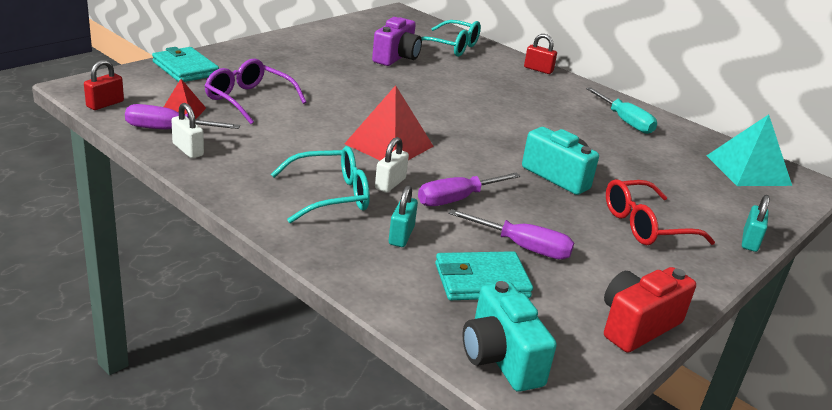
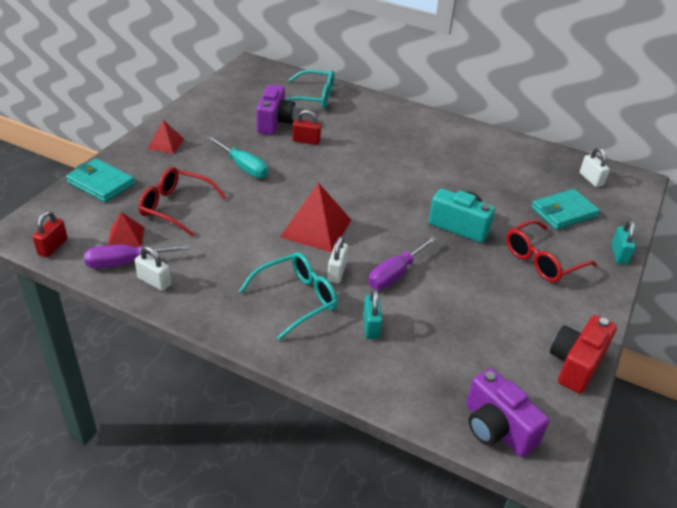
camera: 15 degrees left, 10 degrees up
(248, 100) = (175, 207): purple glasses -> red glasses
(270, 52) = (166, 144): none -> red pyramid
(481, 281) = (450, 355): turquoise wallet -> turquoise wallet (564, 212)
(500, 358) = (496, 428): turquoise camera -> purple camera
(523, 247) = (465, 310): purple screwdriver -> none
(538, 69) = (394, 107): red padlock -> red padlock (306, 141)
(625, 121) = (483, 150): turquoise screwdriver -> turquoise screwdriver (243, 167)
(748, 170) = (591, 179): turquoise pyramid -> white padlock

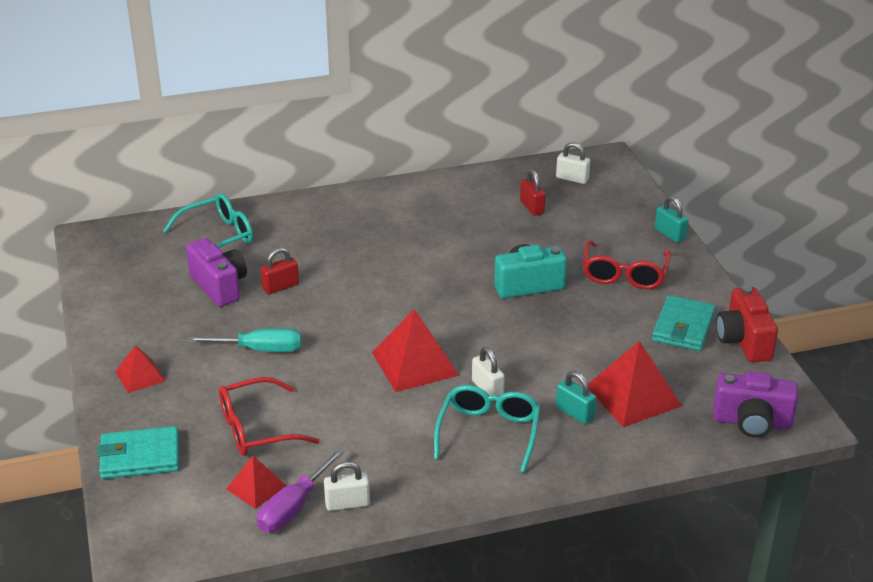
camera: 40 degrees left, 5 degrees down
(53, 247) = (198, 544): red padlock -> red padlock (531, 207)
(395, 274) = (534, 359): purple screwdriver -> none
(429, 344) = (633, 396): none -> red pyramid
(564, 212) = (589, 222): turquoise wallet -> turquoise wallet (683, 327)

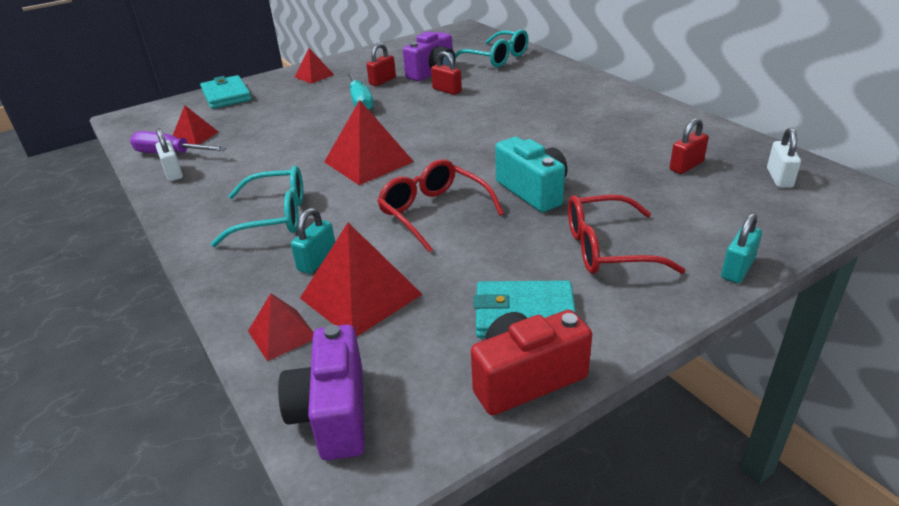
camera: 75 degrees right, 0 degrees up
(211, 325) = (382, 81): none -> red padlock
(256, 429) = (262, 122): red glasses -> red glasses (433, 212)
(487, 389) = (342, 203): white padlock -> none
(664, 439) = (282, 334): none -> red pyramid

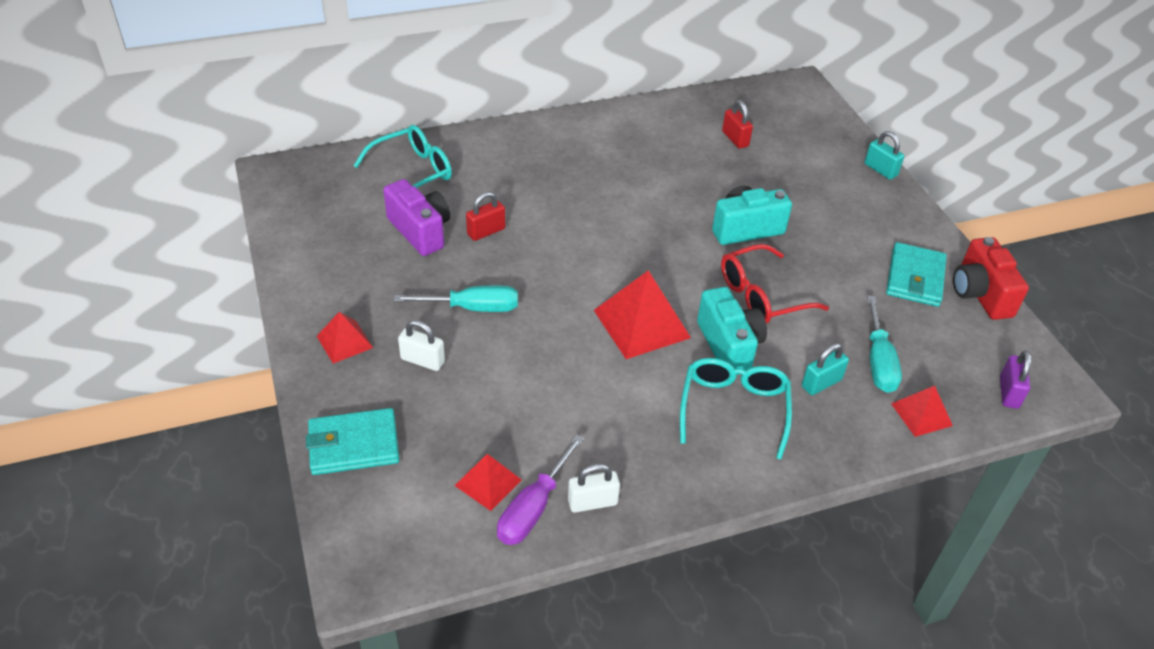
camera: 80 degrees left, 10 degrees up
(317, 260) = (821, 383): turquoise padlock -> turquoise padlock turned 75 degrees counterclockwise
(333, 414) = (1009, 392): purple camera -> purple padlock
(355, 204) = (729, 346): none -> turquoise camera
(360, 296) = (878, 361): red pyramid -> turquoise screwdriver
(382, 81) = (416, 278): red padlock -> none
(607, 249) = (843, 216): red glasses -> none
(779, 178) = (770, 107): white padlock -> white padlock (422, 360)

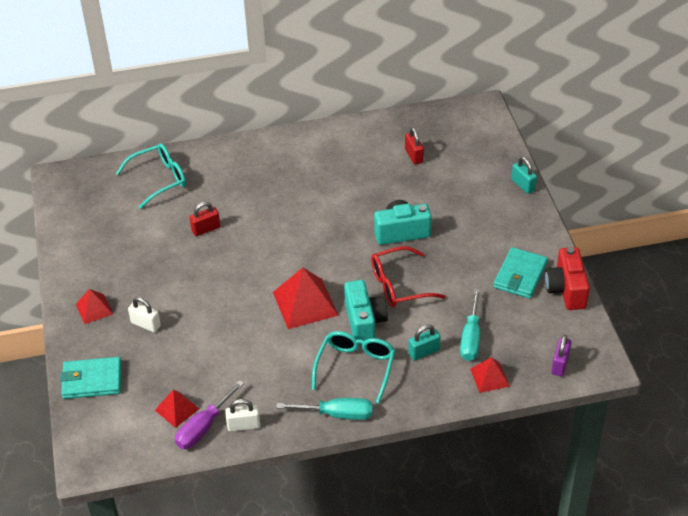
camera: 10 degrees right, 0 degrees up
(420, 231) = (158, 227): purple camera -> none
(472, 308) = (186, 287): turquoise screwdriver -> turquoise screwdriver (337, 414)

